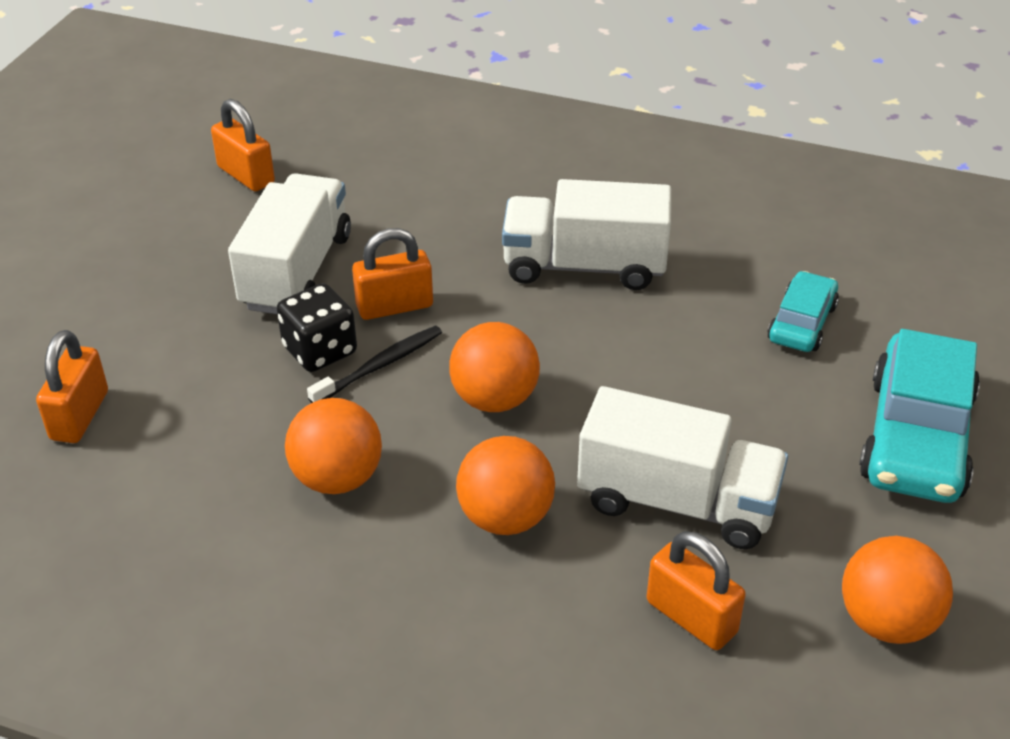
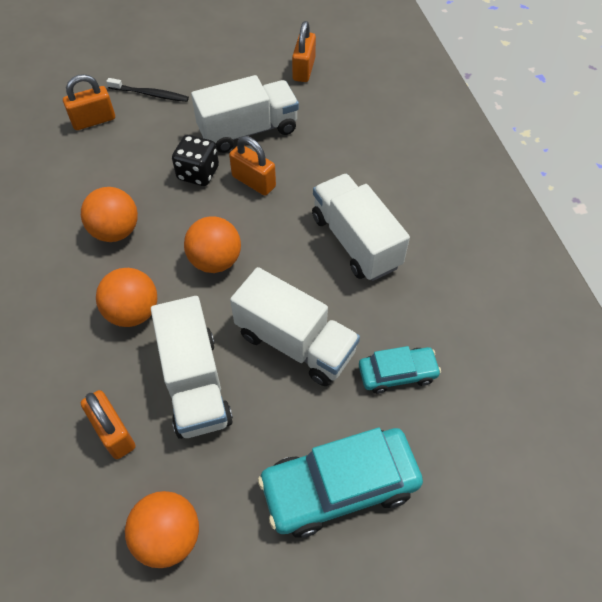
camera: 55 degrees right, 15 degrees up
(380, 365) = (205, 202): black toothbrush -> black toothbrush (150, 94)
(691, 384) = (295, 343): none -> white truck
(691, 617) = (113, 432): orange padlock -> orange padlock turned 45 degrees counterclockwise

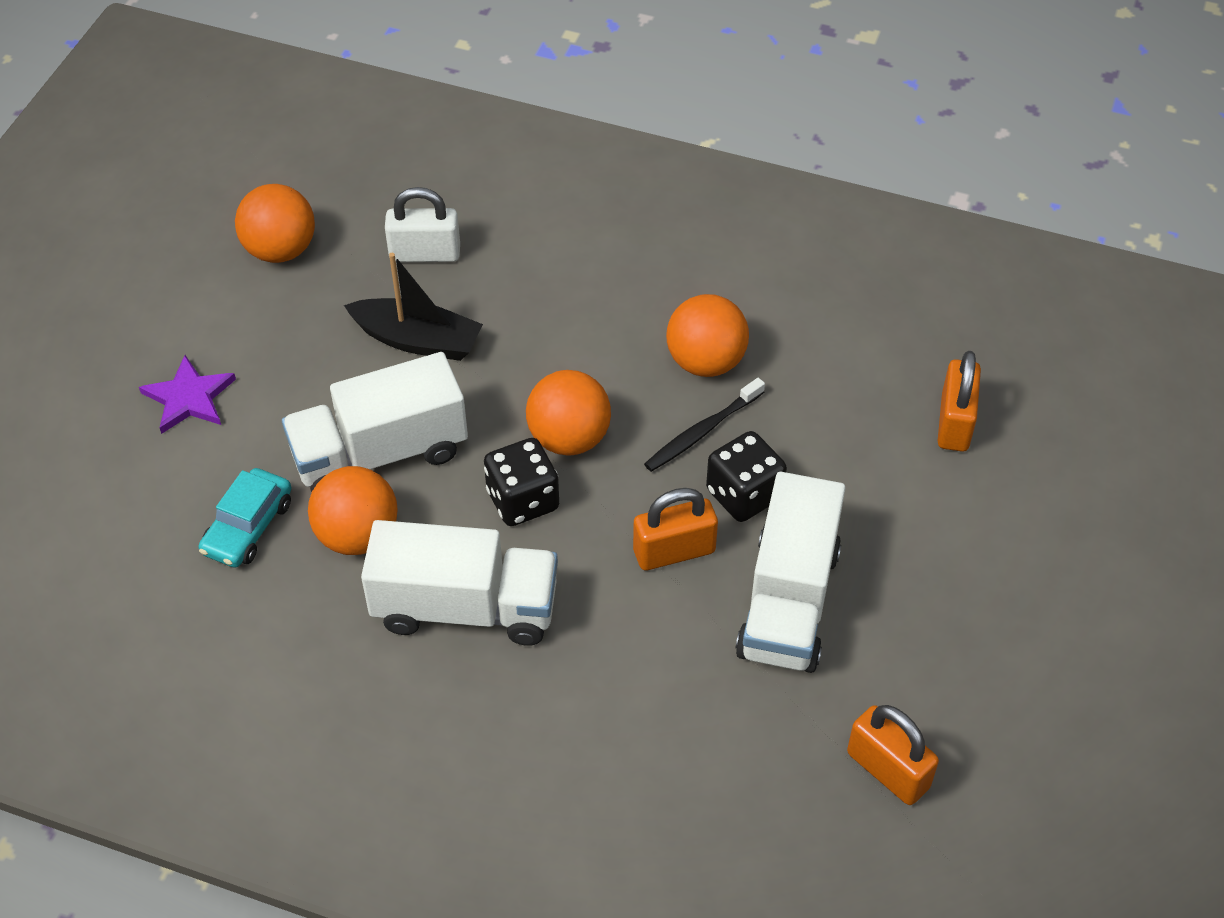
camera: 125 degrees right, 5 degrees down
(113, 432) = (425, 253): orange padlock -> white padlock
(133, 312) = (561, 328): orange ball -> orange ball (358, 535)
(150, 94) = (970, 517): black toothbrush -> black toothbrush (701, 432)
(195, 383) = (417, 340): white truck -> black boat
(272, 257) = (522, 500): none -> black dice
(339, 487) = (189, 398): turquoise car -> purple star

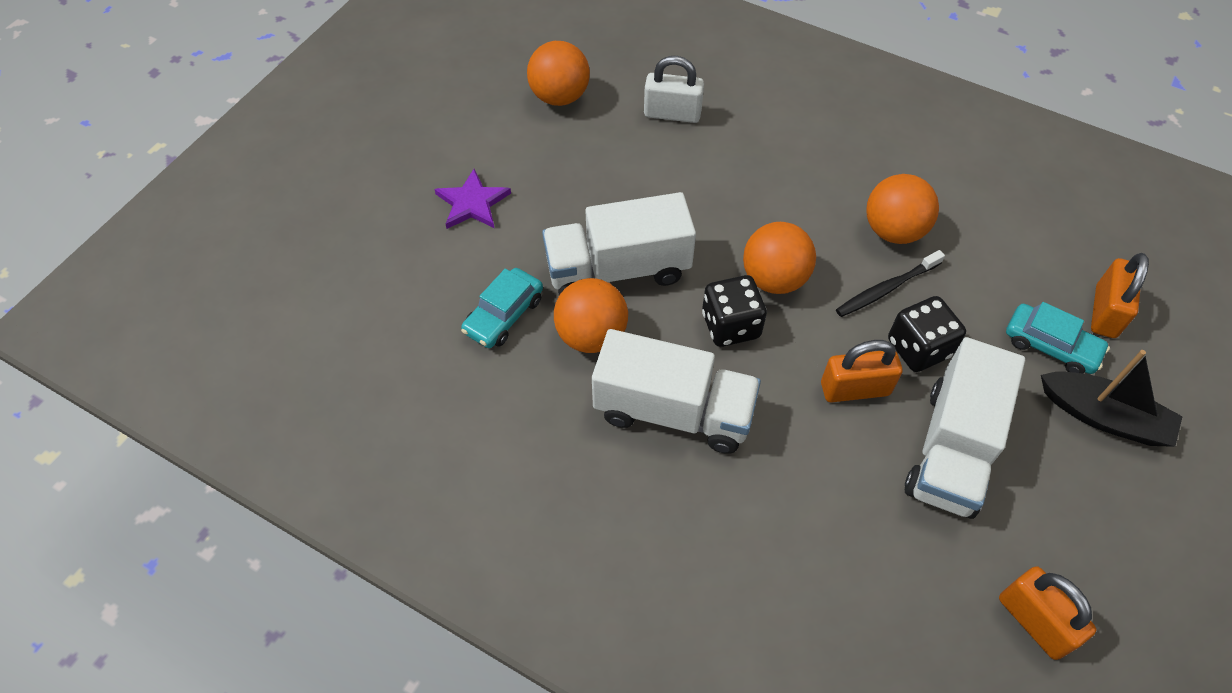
camera: 10 degrees right, 5 degrees up
(417, 340) = (658, 181): black boat -> black boat (1103, 416)
(894, 470) = (1050, 346): none -> turquoise car

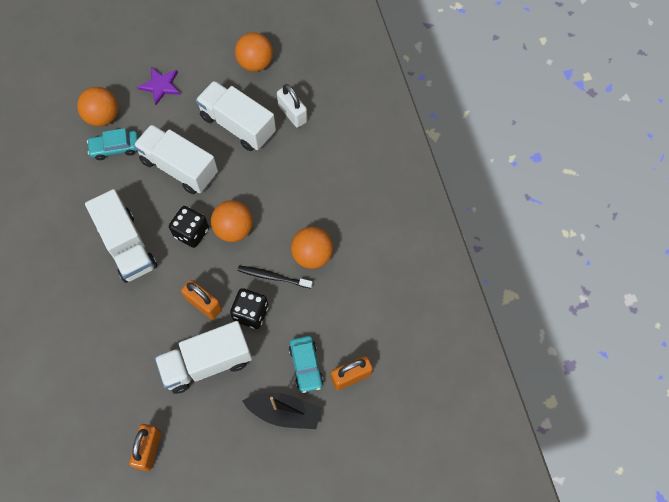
camera: 45 degrees right, 10 degrees up
(591, 335) = (135, 187): orange ball -> orange ball (103, 117)
(626, 171) = (238, 125): none -> white truck
(1103, 416) = (284, 413): black boat -> black boat turned 60 degrees counterclockwise

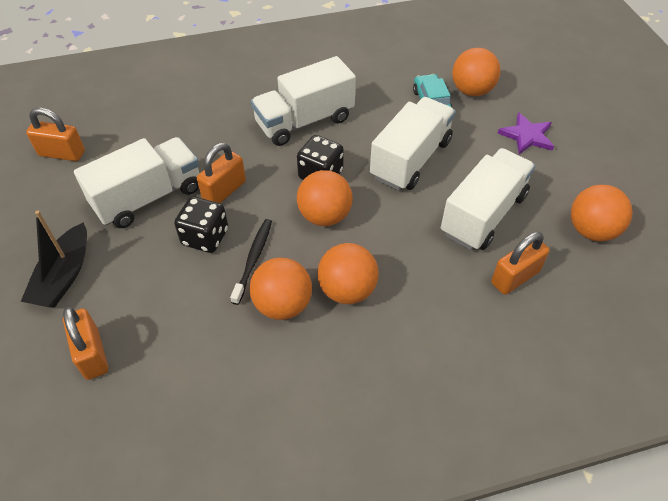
camera: 90 degrees right, 15 degrees down
(207, 363) = (148, 197): white truck -> white truck turned 75 degrees clockwise
(292, 113) = (515, 277): white padlock -> orange padlock
(301, 214) = (347, 290): none -> orange ball
(306, 366) = (120, 299): turquoise car -> none

